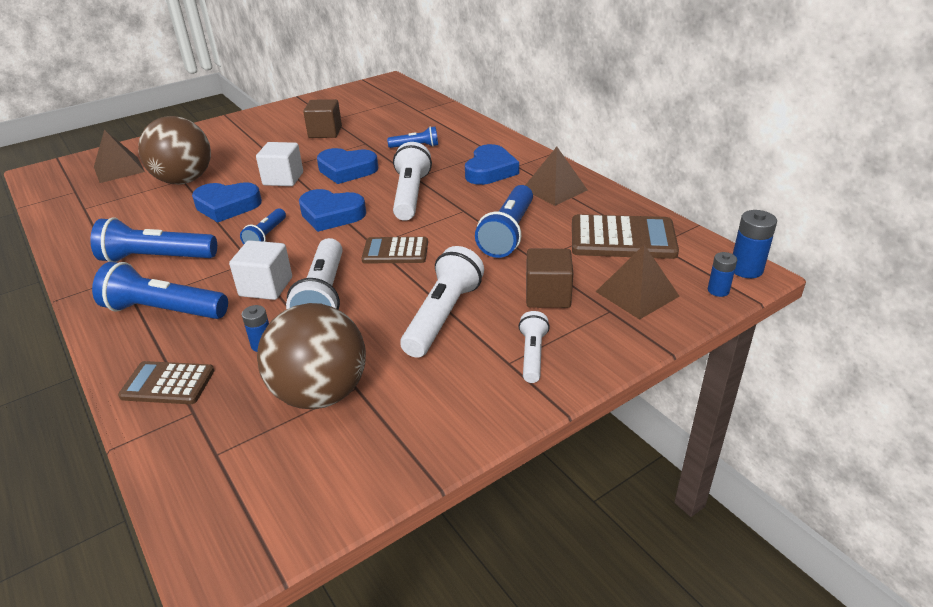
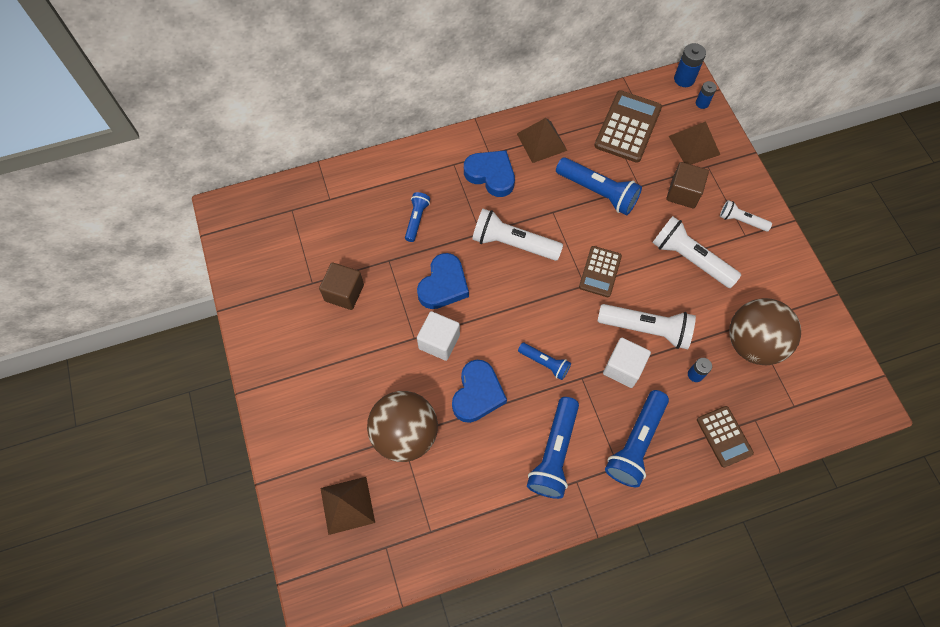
camera: 75 degrees left, 30 degrees up
(168, 384) = (724, 436): brown calculator -> brown calculator turned 45 degrees counterclockwise
(331, 215) = (525, 309): blue heart -> none

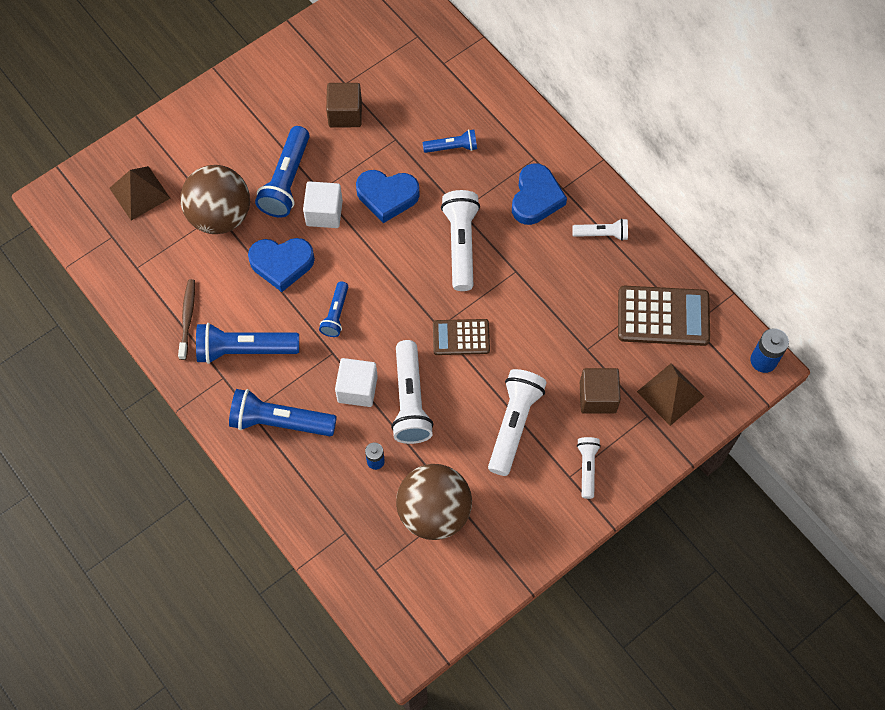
camera: 70 degrees right, 0 degrees up
(503, 497) = (187, 318): none -> brown toothbrush
(542, 142) = (602, 234): brown pyramid -> white flashlight
(598, 192) = (560, 309): blue flashlight -> blue flashlight (286, 181)
(702, 103) = (736, 389): blue battery -> none
(724, 436) = (316, 505): brown calculator -> none

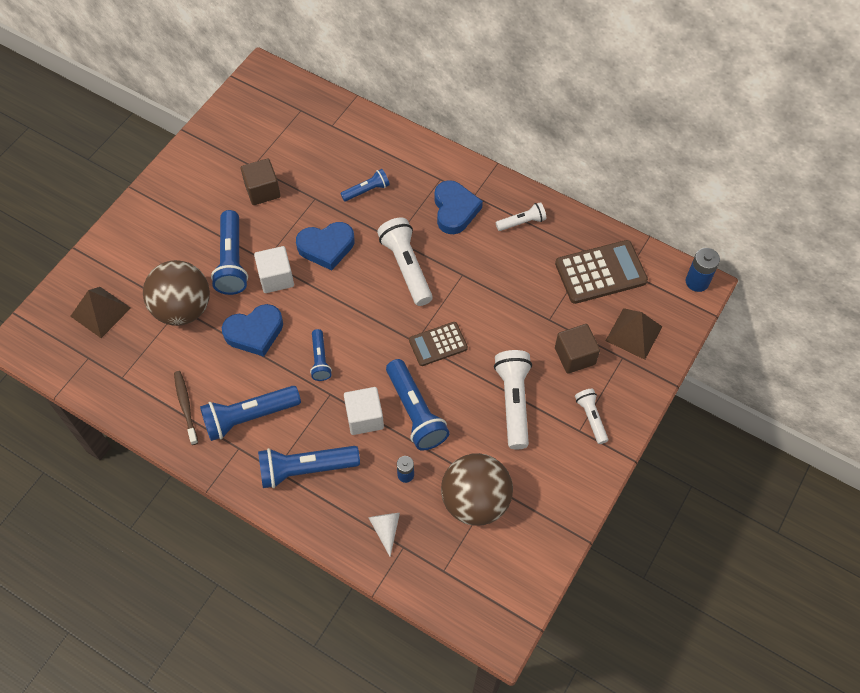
camera: 20 degrees left, 5 degrees down
(335, 509) = (386, 529): none -> white cone
(410, 400) = (415, 412): white flashlight -> blue flashlight

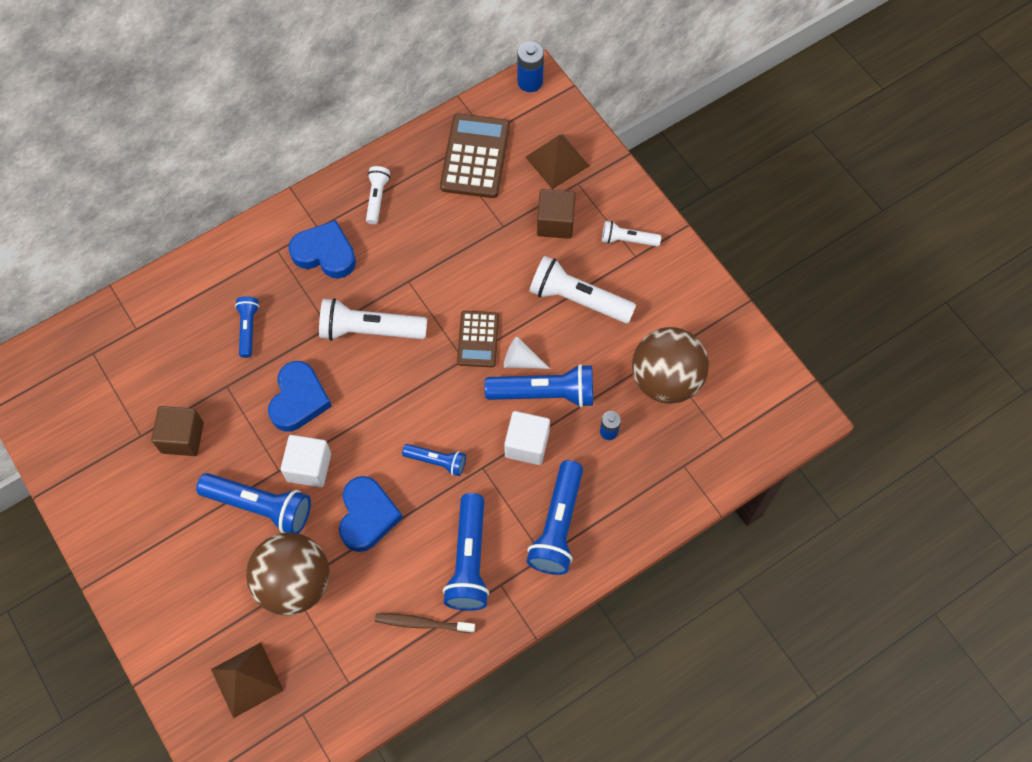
camera: 65 degrees left, 5 degrees up
(386, 529) = (658, 474): white cone -> white cone (521, 361)

